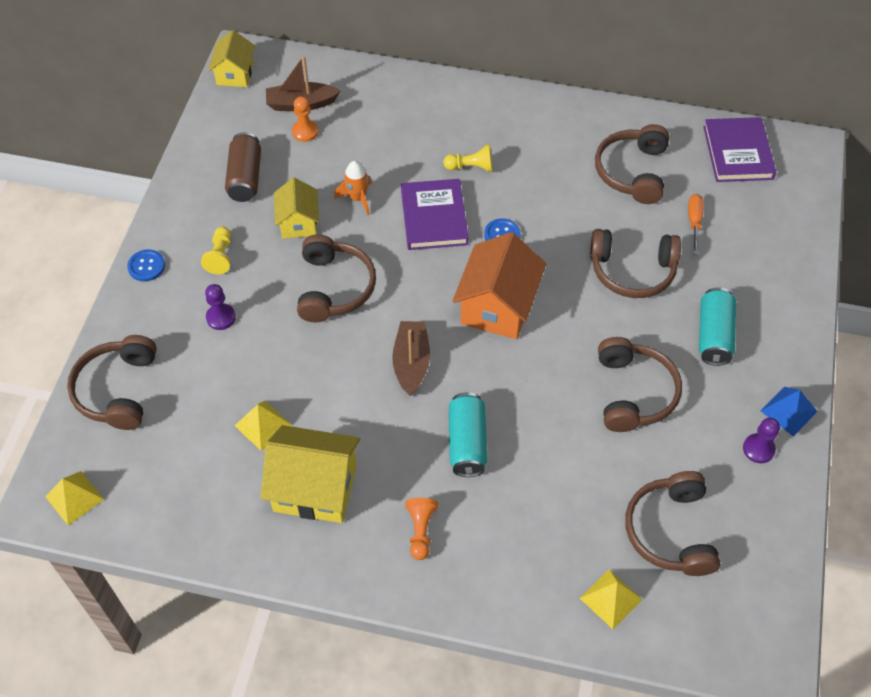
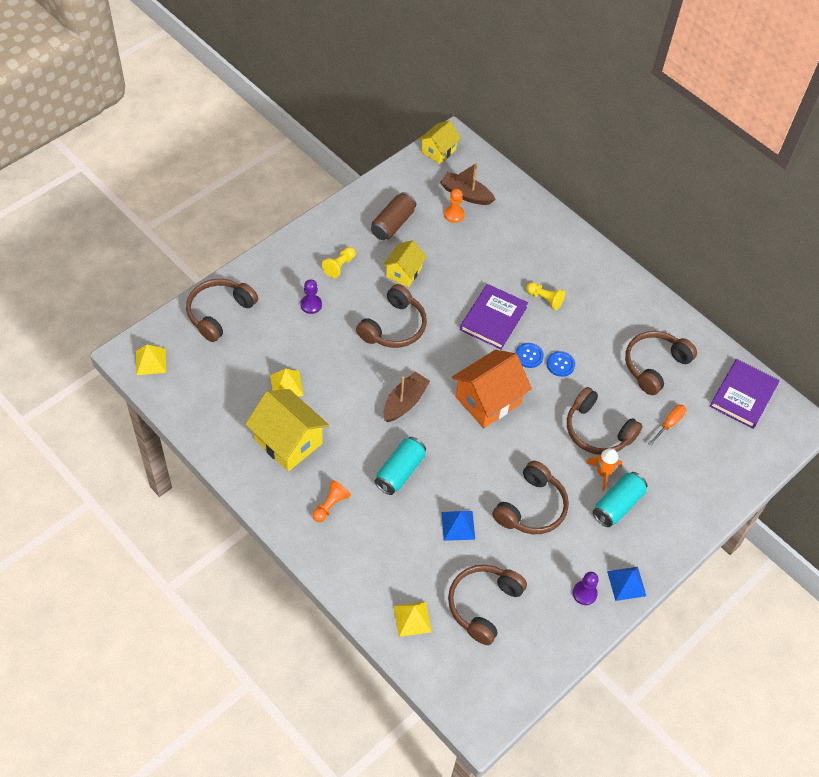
camera: 30 degrees right, 0 degrees up
(146, 266) = (291, 247): blue button -> blue button (560, 364)
(357, 198) = (453, 278): orange rocket -> orange rocket (603, 473)
(575, 462) = (458, 525): none -> blue pyramid

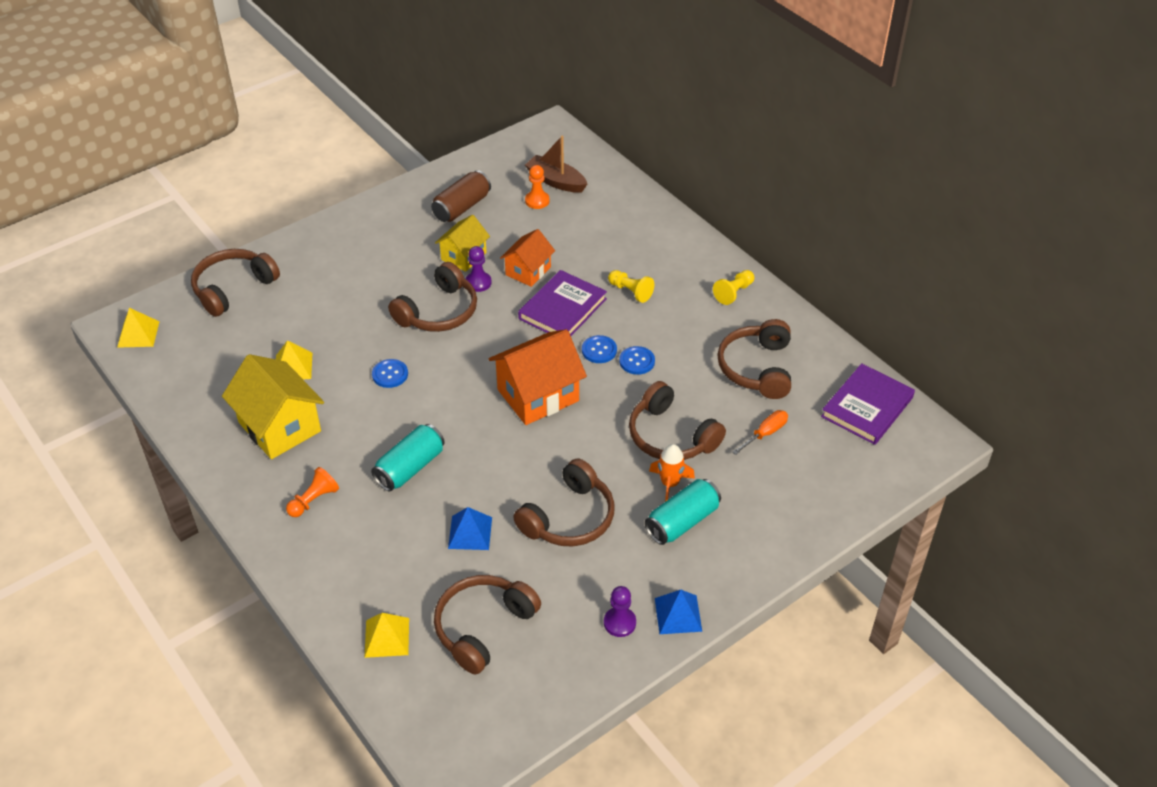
camera: 10 degrees right, 10 degrees down
(311, 305) = (344, 285): purple pawn -> purple pawn (478, 282)
(339, 266) = (388, 247): yellow pawn -> yellow pawn (733, 293)
(366, 388) = (390, 374): none -> blue button
(405, 402) = (433, 392): brown boat -> none
(438, 151) = (532, 137): yellow house -> none
(459, 284) = (528, 271): none -> orange house
(654, 365) = (756, 368): brown headphones -> brown headphones turned 45 degrees counterclockwise

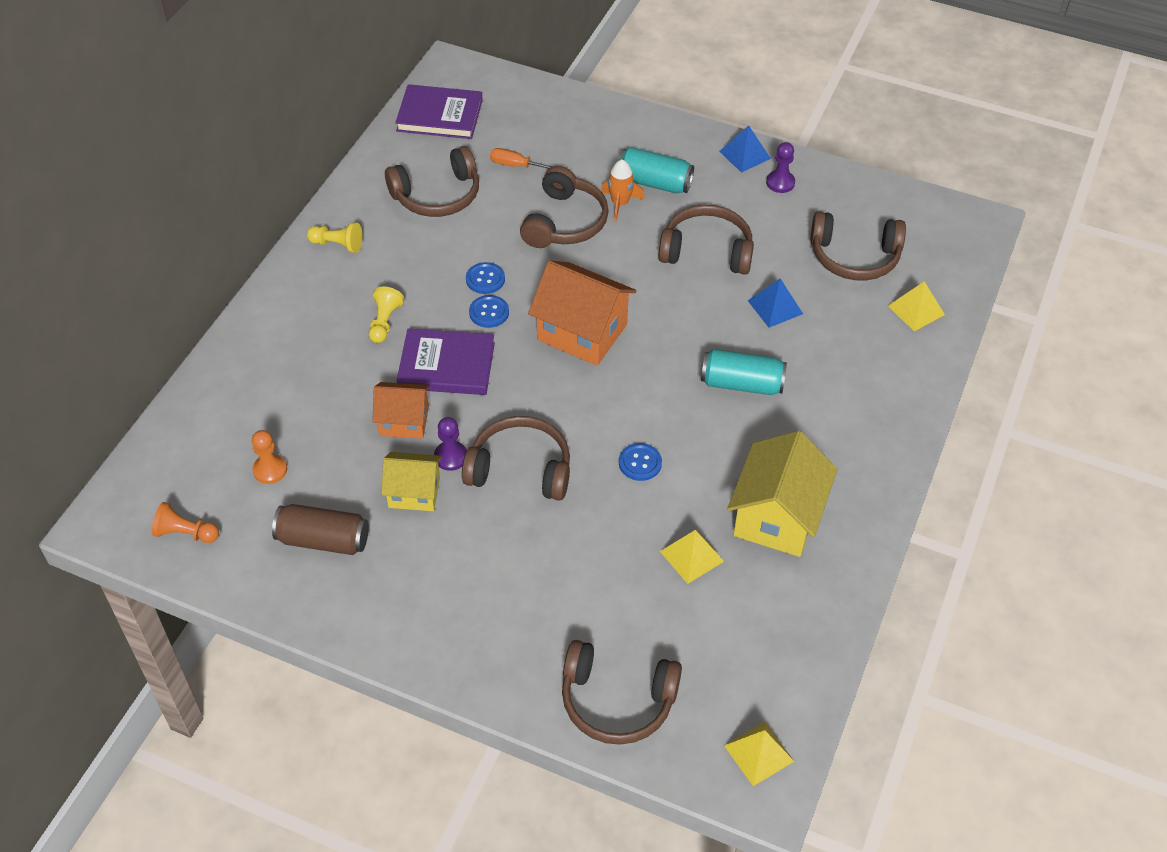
camera: 120 degrees left, 5 degrees up
(314, 500) = (835, 435): orange pawn -> orange pawn (185, 533)
(556, 181) = (220, 468): brown boat -> none

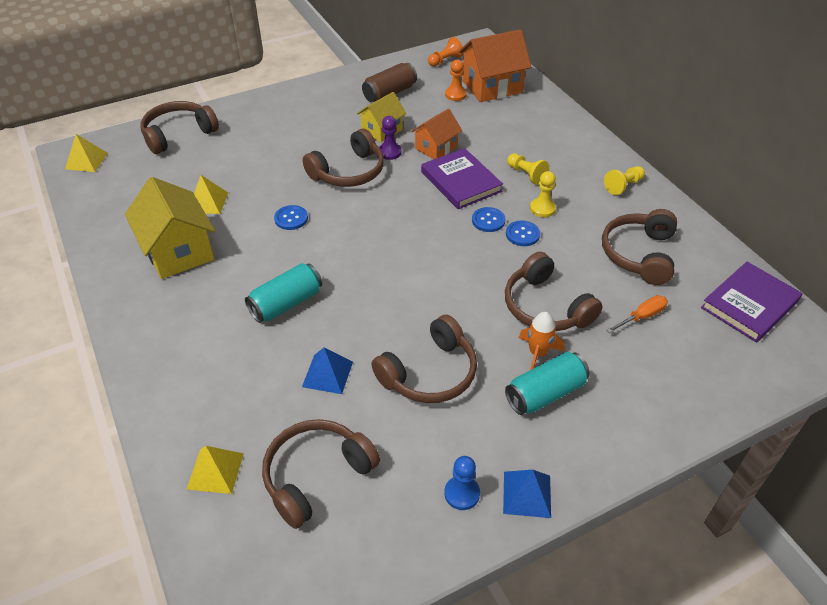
camera: 130 degrees right, 5 degrees down
(432, 284) = (542, 209): none -> yellow pawn
(446, 366) = (461, 182): purple book -> purple book turned 75 degrees counterclockwise
(582, 332) = (423, 253): orange house -> orange house (492, 87)
(780, 183) = (462, 493): purple pawn -> blue pawn

